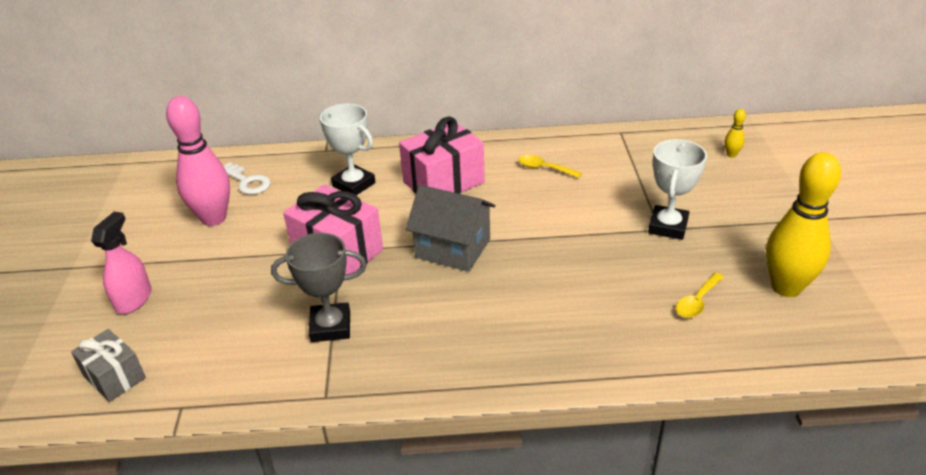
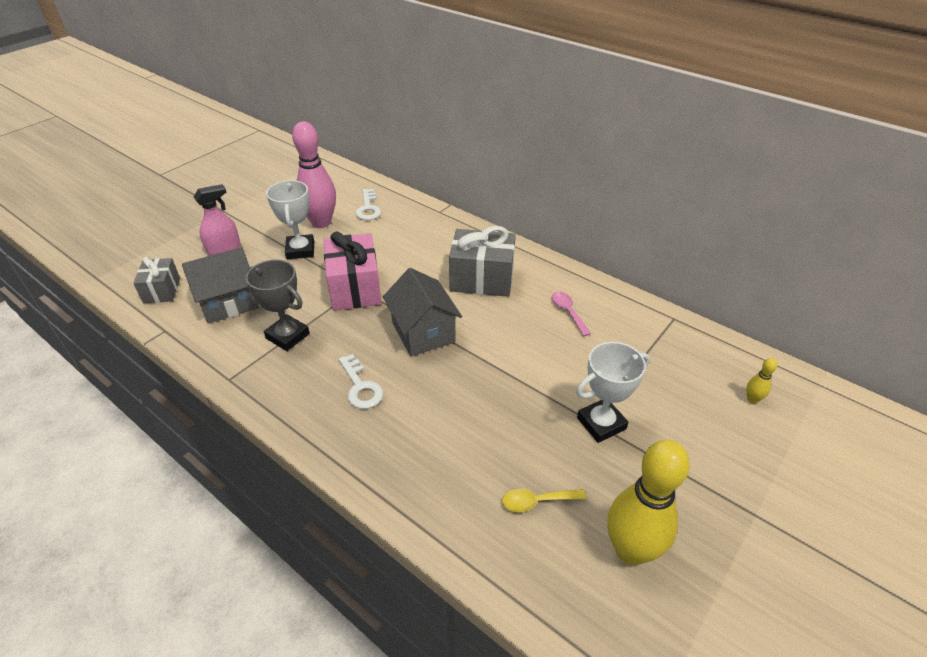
camera: 40 degrees right, 5 degrees up
(218, 339) = (229, 302): none -> grey house
(353, 184) = (424, 246): white trophy -> white trophy (300, 250)
(443, 182) = (482, 279): pink gift -> grey gift
(461, 319) = (361, 387): none -> white key
(544, 168) = (568, 312): yellow spoon -> pink spoon

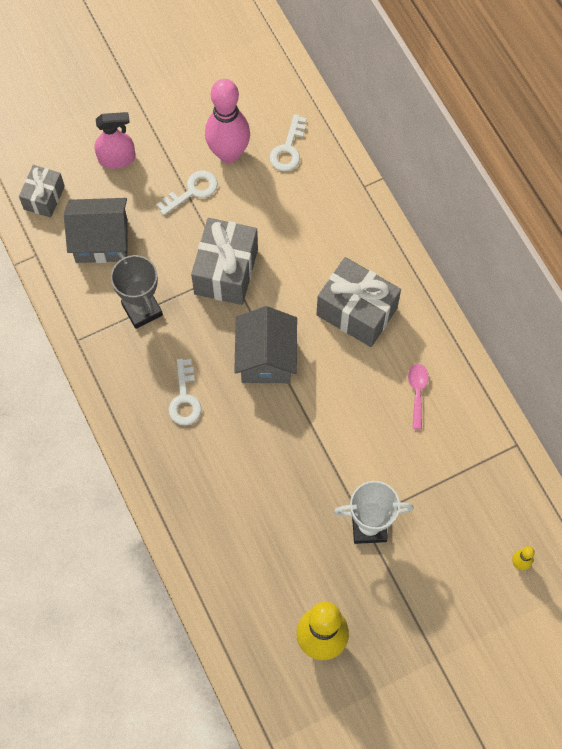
camera: 25 degrees right, 25 degrees up
(300, 250) = (192, 191): white trophy -> white key
(355, 288) = (226, 271): pink gift -> grey gift
(537, 501) = (274, 571): yellow spoon -> none

